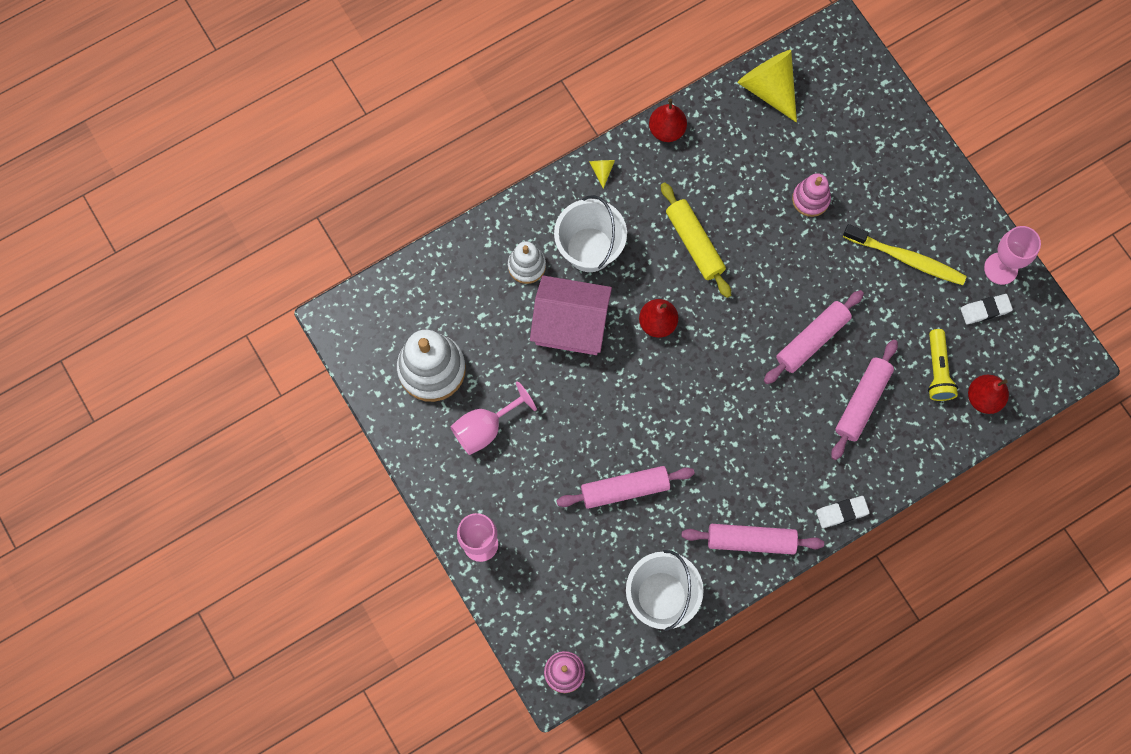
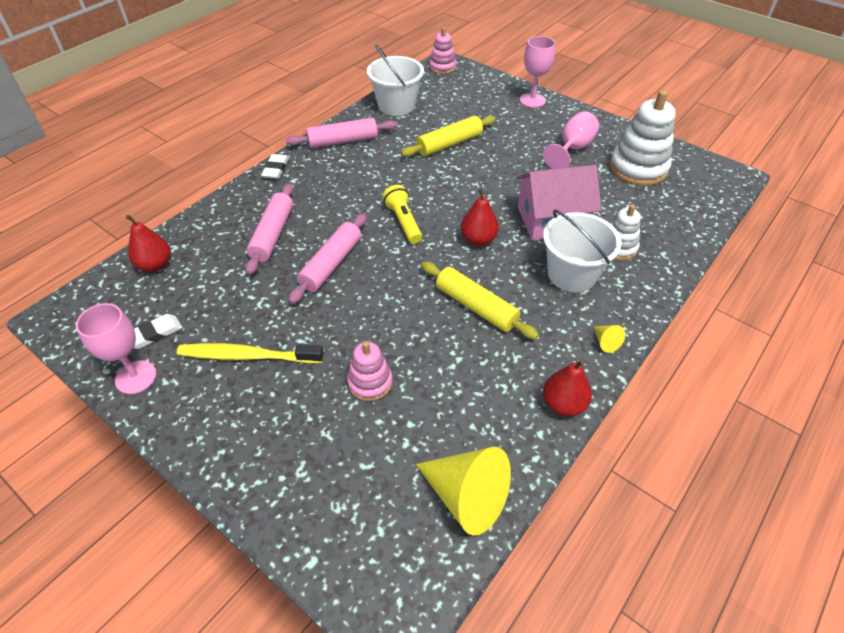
camera: 160 degrees right, 25 degrees down
(625, 489) = (449, 144): pink rolling pin -> yellow rolling pin
(842, 512) = (275, 169): white eraser -> white eraser turned 45 degrees counterclockwise
(937, 370) = (203, 273): yellow flashlight -> yellow flashlight (403, 222)

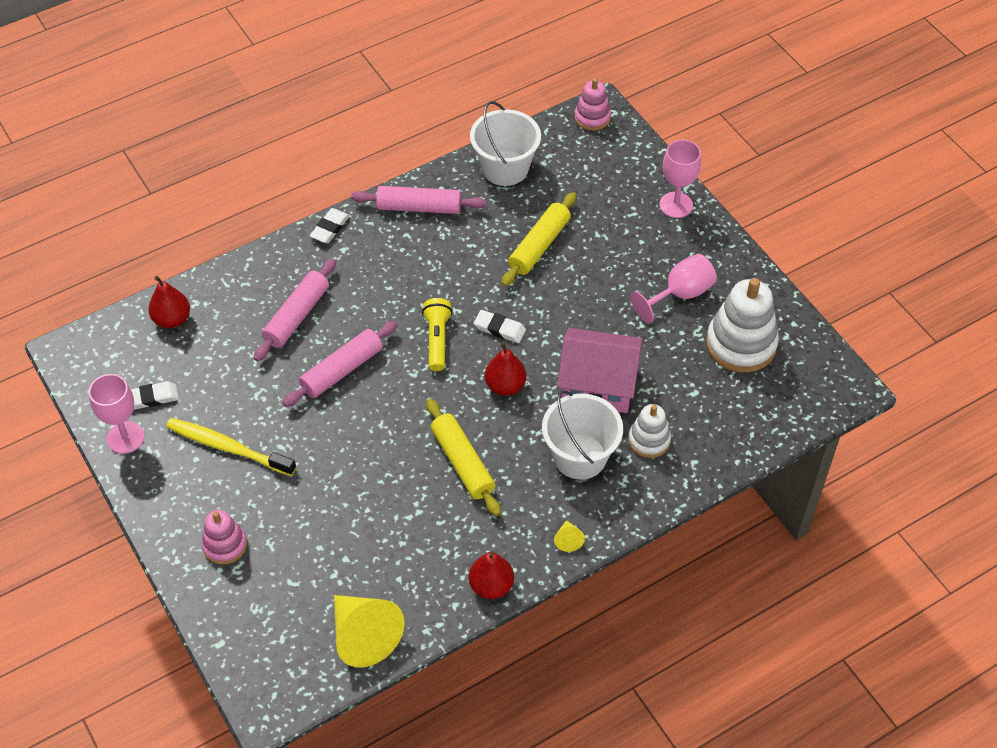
camera: 20 degrees right, 5 degrees up
(370, 382) = (327, 508): pink stacking toy -> pink stacking toy (225, 545)
(449, 144) = (539, 246): yellow rolling pin -> yellow rolling pin turned 45 degrees counterclockwise
(450, 202) = (499, 329): none -> white eraser

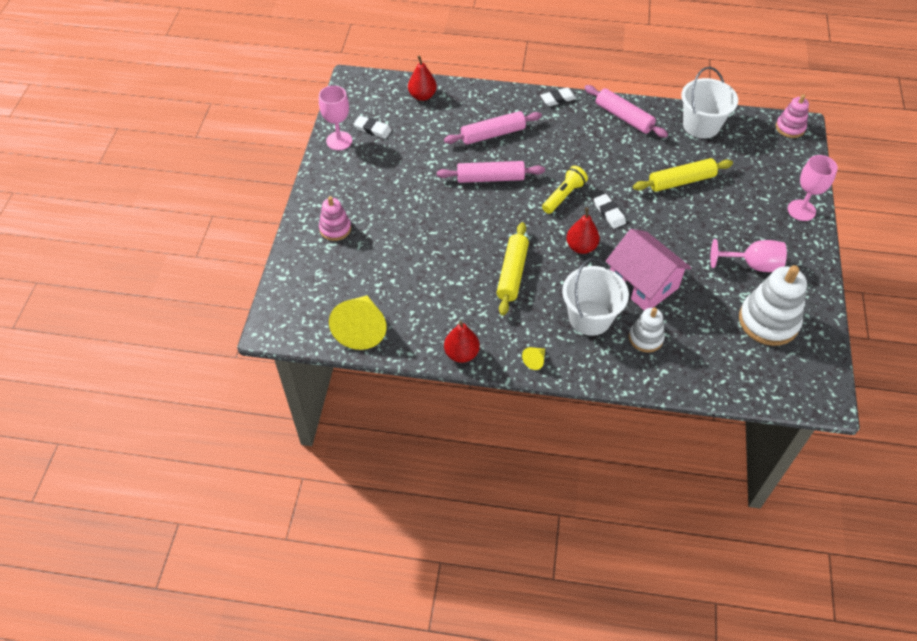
camera: 40 degrees right, 0 degrees up
(228, 447) = (387, 179): yellow toothbrush -> none

